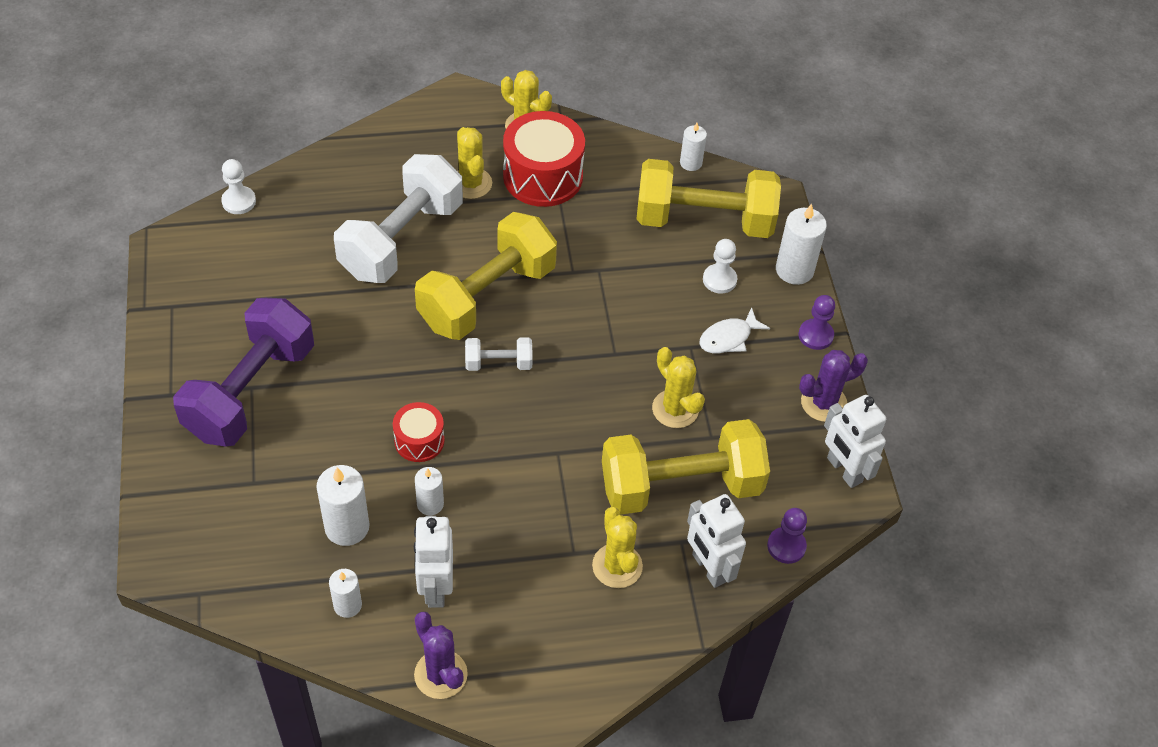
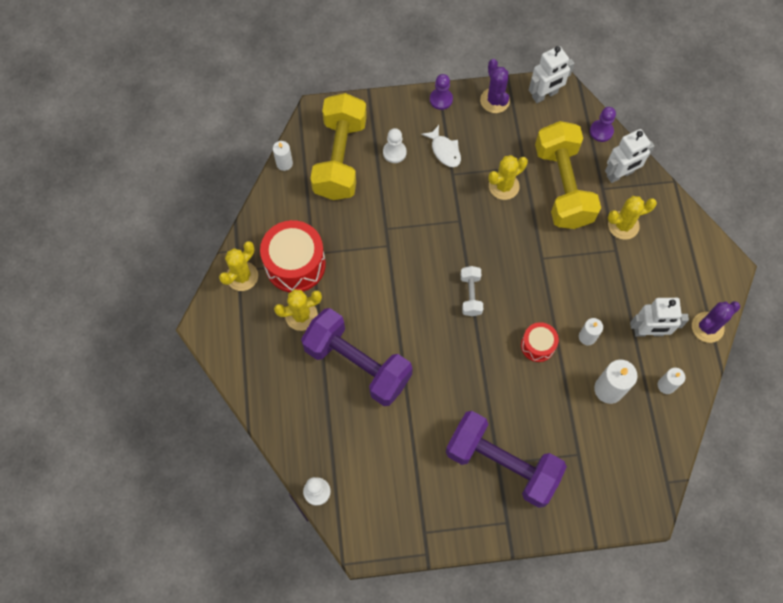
camera: 85 degrees left, 15 degrees up
(401, 239) = (357, 364): white dumbbell -> purple dumbbell
(487, 296) = (411, 303): yellow dumbbell -> none
(794, 270) = (385, 106): white candle -> none

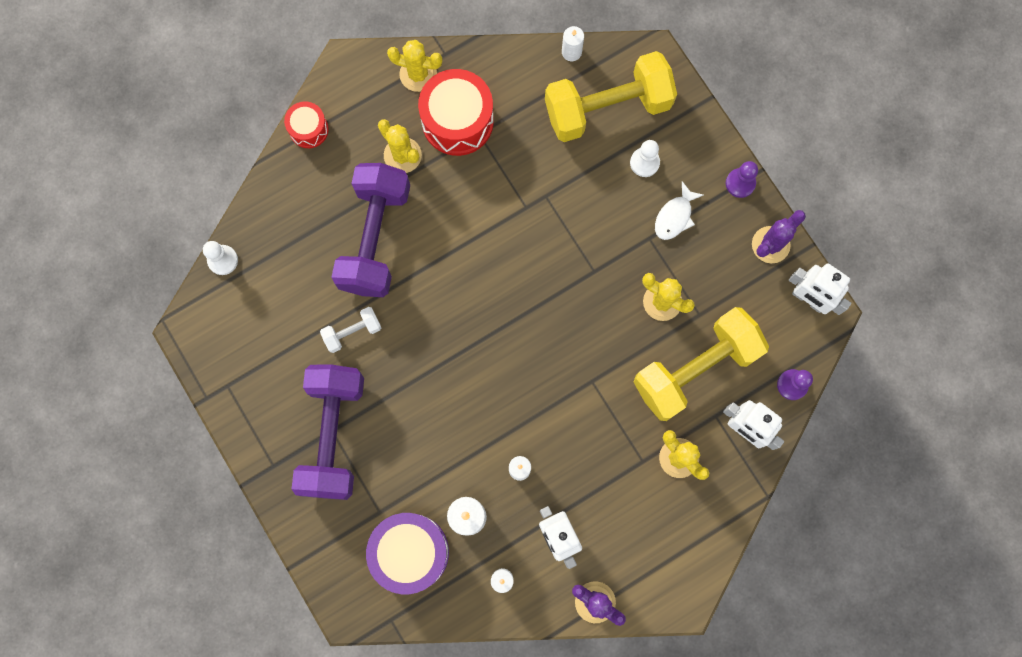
camera: 65 degrees right, 10 degrees up
(470, 295) = (509, 321): white dumbbell -> white dumbbell (352, 332)
(537, 345) = (484, 419): red drum -> red drum (308, 129)
(619, 444) = (410, 552): none -> purple drum

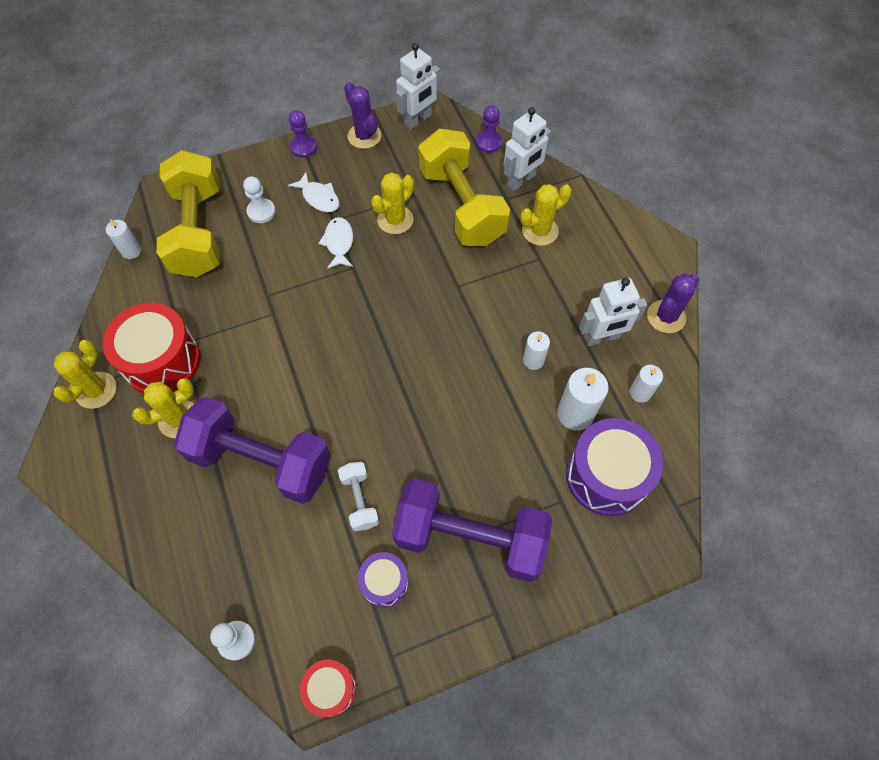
camera: 80 degrees left, 15 degrees down
(285, 368) = (384, 582): none -> purple drum
(308, 129) = (113, 514): red drum -> red drum (331, 688)
(621, 250) = (339, 243): none -> white fish

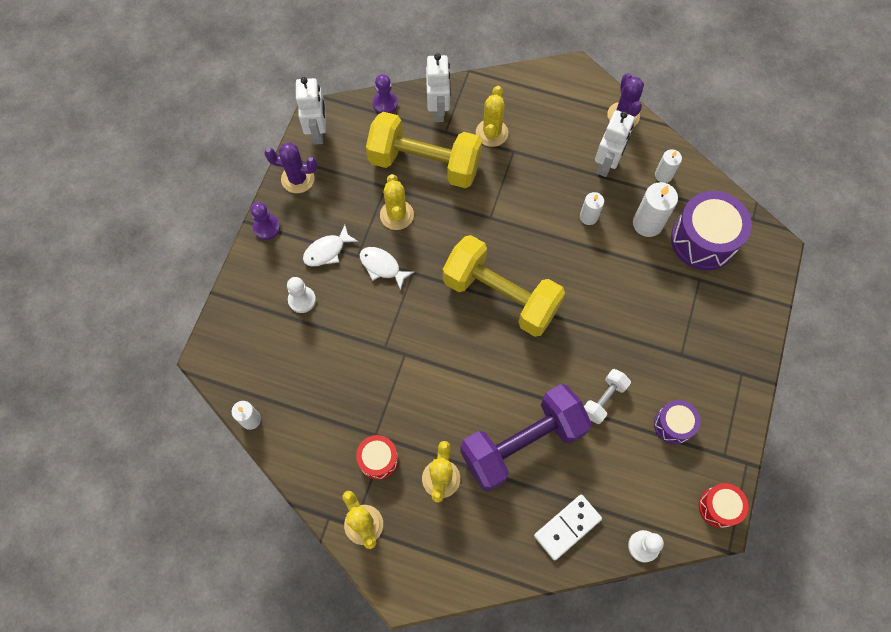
camera: 50 degrees left, 5 degrees up
(162, 360) = (378, 459): red drum -> red drum, size x0.55
(198, 231) = (278, 357): yellow dumbbell -> yellow dumbbell (500, 296)
(207, 556) = (567, 527): none -> white domino
(319, 198) = (327, 251): white fish -> white fish turned 150 degrees clockwise
(359, 500) = (603, 399): white dumbbell -> white dumbbell turned 75 degrees counterclockwise
(470, 538) = (683, 351): purple dumbbell -> none

